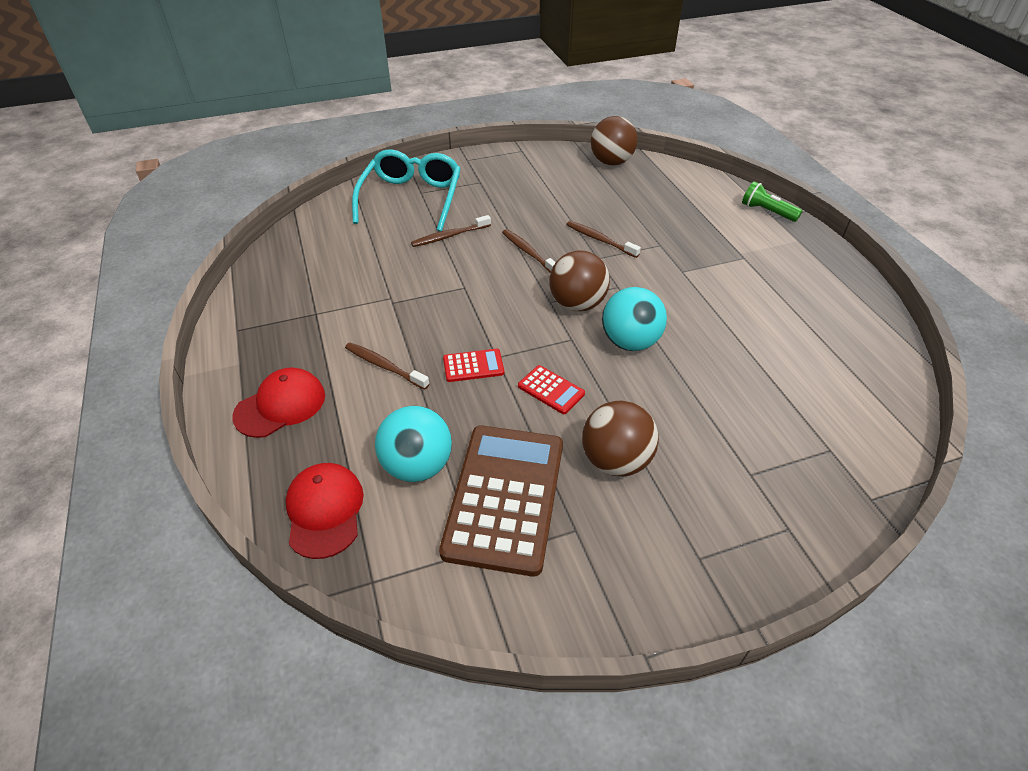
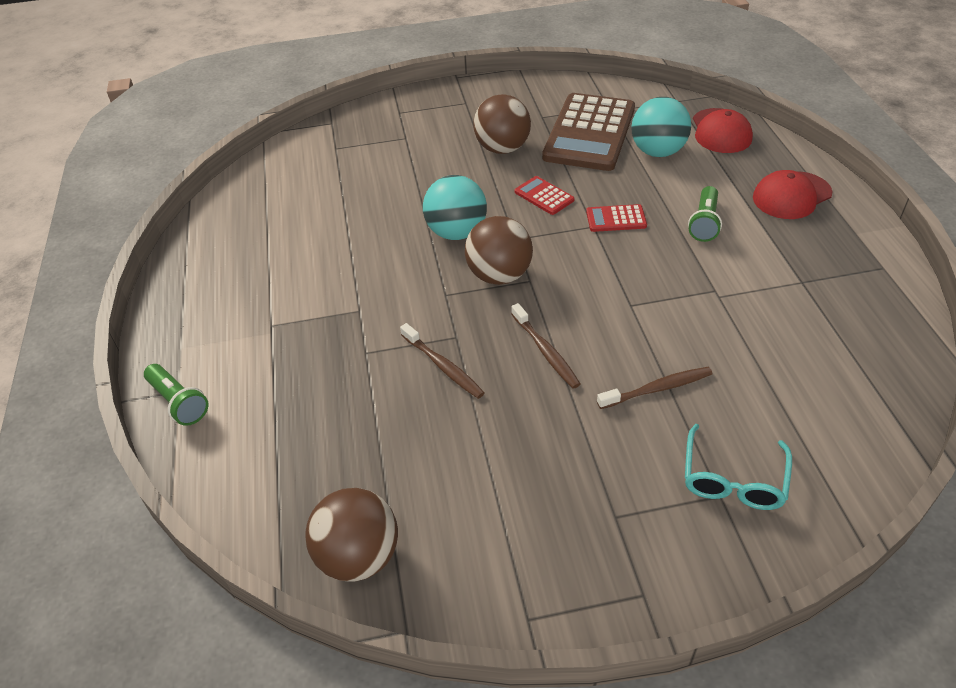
camera: 170 degrees left, 0 degrees up
(384, 366) = (704, 223): brown toothbrush -> green flashlight
(411, 198) = (733, 479): turquoise glasses -> turquoise glasses, size x0.61

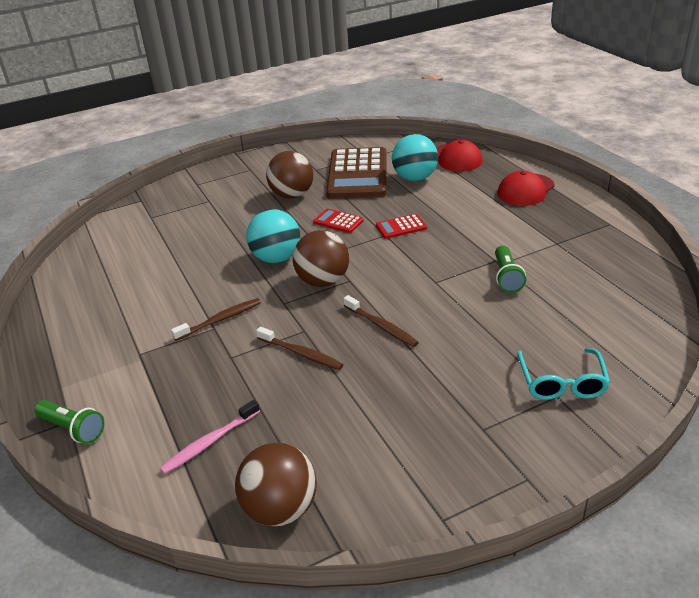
camera: 15 degrees left, 10 degrees down
(310, 455) = (209, 442): none -> pink toothbrush
(657, 389) = (479, 334): brown toothbrush -> brown toothbrush (220, 320)
(704, 223) = (469, 218): green flashlight -> green flashlight (506, 277)

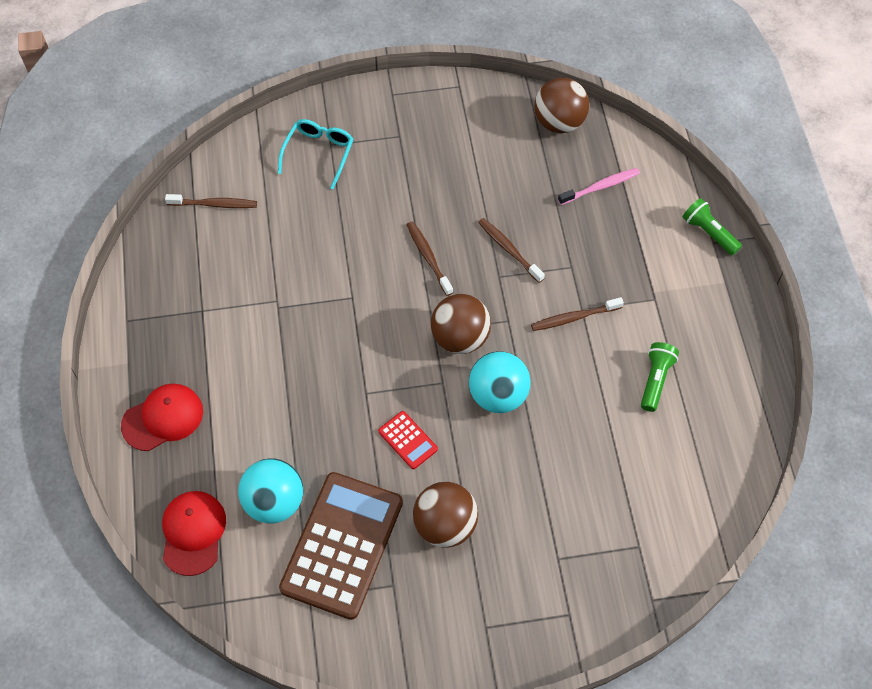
camera: 165 degrees left, 25 degrees up
(401, 227) = (342, 400): red calculator -> none
(506, 277) = (283, 279): green flashlight -> green flashlight (655, 380)
(624, 310) = (214, 204): none -> brown toothbrush

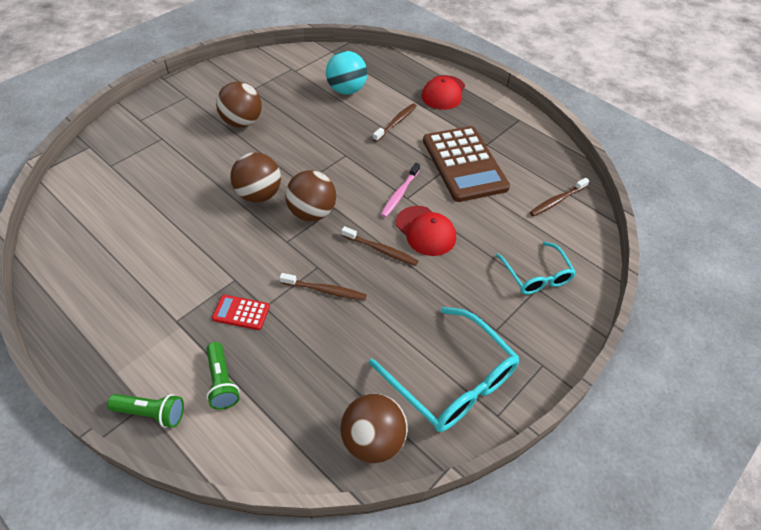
camera: 140 degrees right, 10 degrees down
(193, 533) = (374, 64): red cap -> red cap (425, 231)
(342, 545) = (293, 91): brown calculator -> brown calculator (464, 164)
(408, 440) = (298, 146): red calculator -> red calculator (241, 312)
(469, 124) = (451, 380): none -> turquoise glasses
(498, 395) = (259, 195): turquoise ball -> brown ball
(574, 317) = (237, 270): brown toothbrush -> brown toothbrush (396, 122)
(600, 187) = (285, 395): pink toothbrush -> pink toothbrush (399, 194)
(655, 380) = (145, 261): green flashlight -> green flashlight (222, 382)

